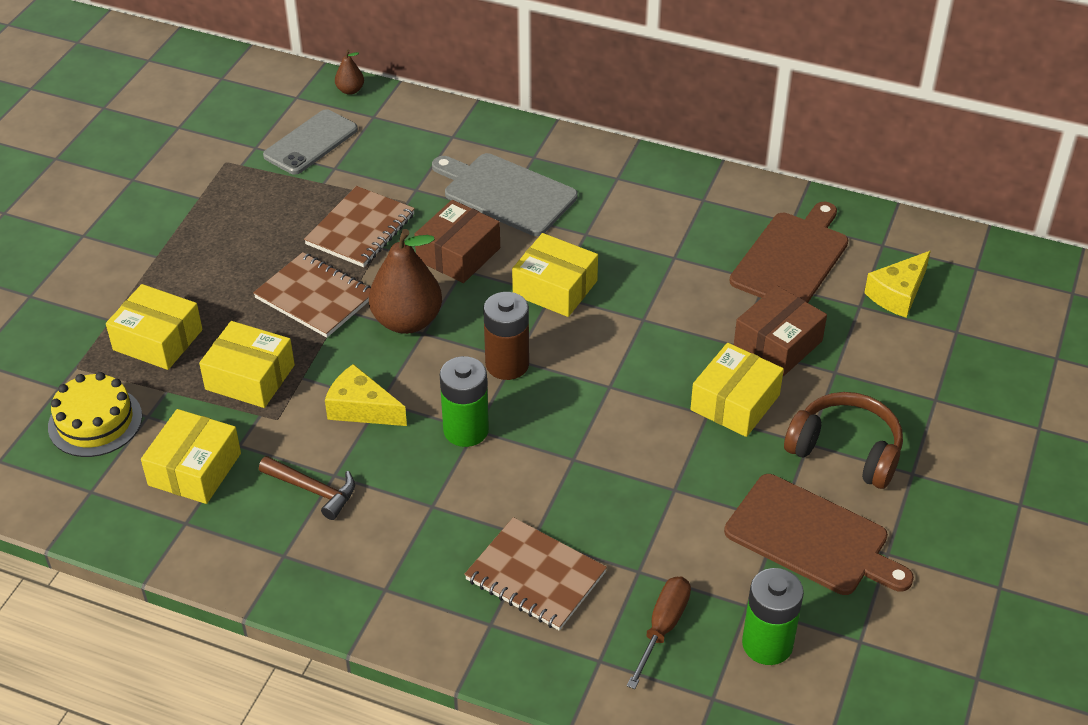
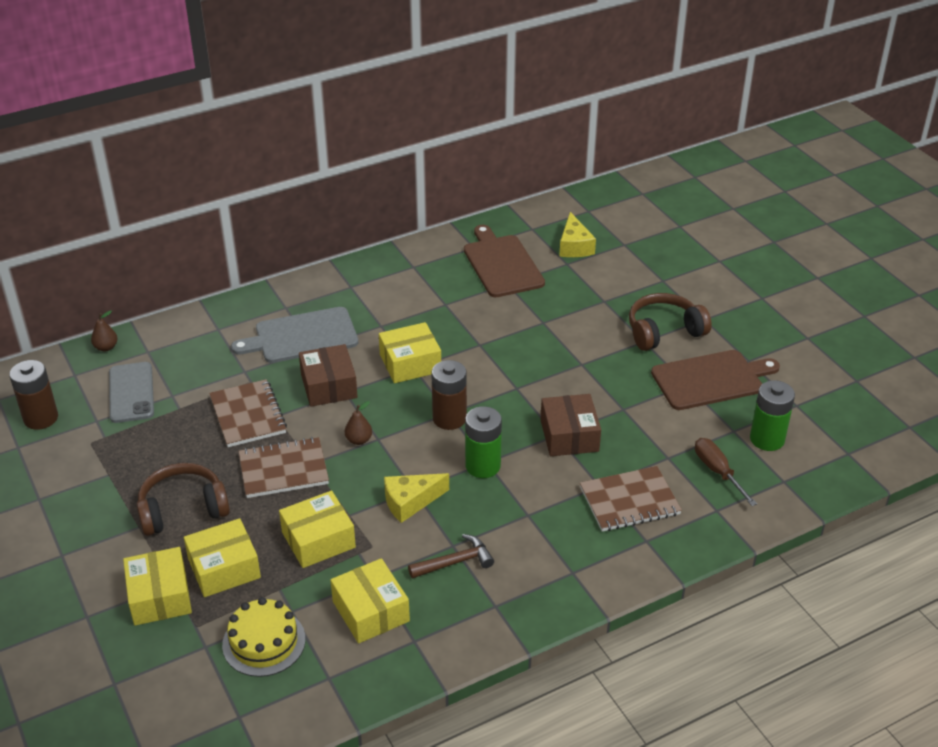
camera: 50 degrees left, 5 degrees down
(202, 268) = (183, 509): none -> brown headphones
(224, 115) = (41, 418): none -> brown battery
(407, 321) = (359, 440): brown pear -> brown pear, size x0.47
(735, 402) = (585, 349): yellow box -> yellow box (160, 596)
(777, 343) = (559, 307): brown box -> brown box (569, 436)

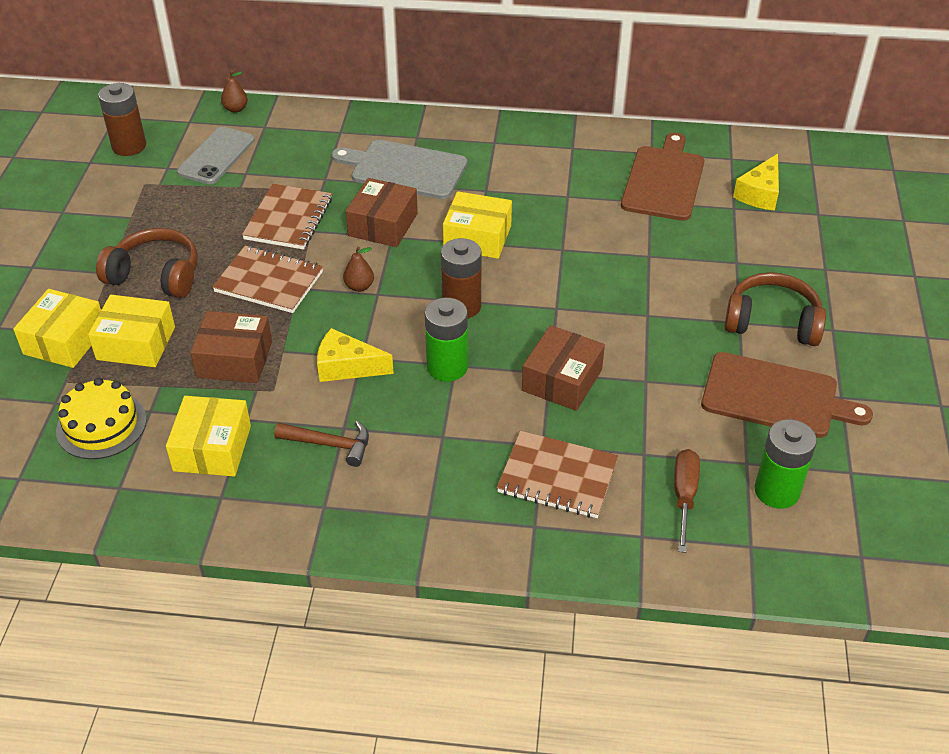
camera: 35 degrees right, 5 degrees up
(318, 540) = (234, 359): yellow box -> brown box

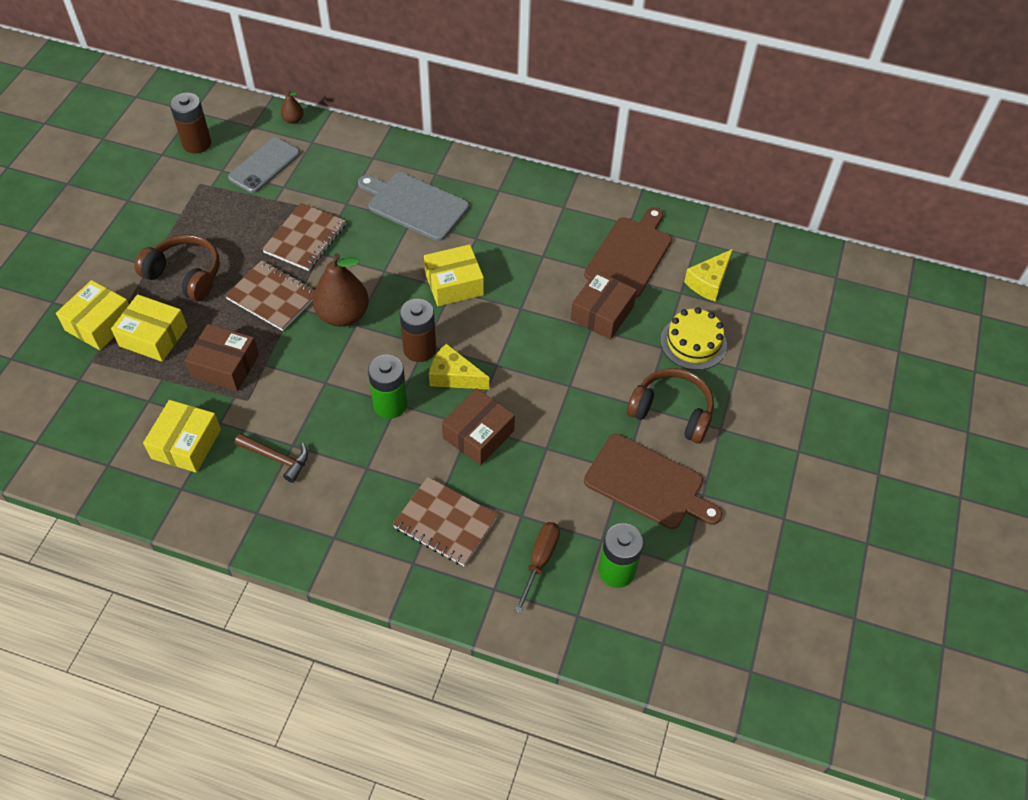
camera: 10 degrees right, 10 degrees up
(101, 425) = (108, 407): yellow cake -> yellow cake (693, 343)
(347, 367) = (311, 389): yellow cheese -> yellow cheese (454, 376)
(359, 286) = (343, 315): brown pear -> brown pear, size x2.14
(383, 225) = (380, 258): brown box -> brown box (602, 313)
(477, 237) = (454, 284): yellow box -> yellow box turned 45 degrees counterclockwise

